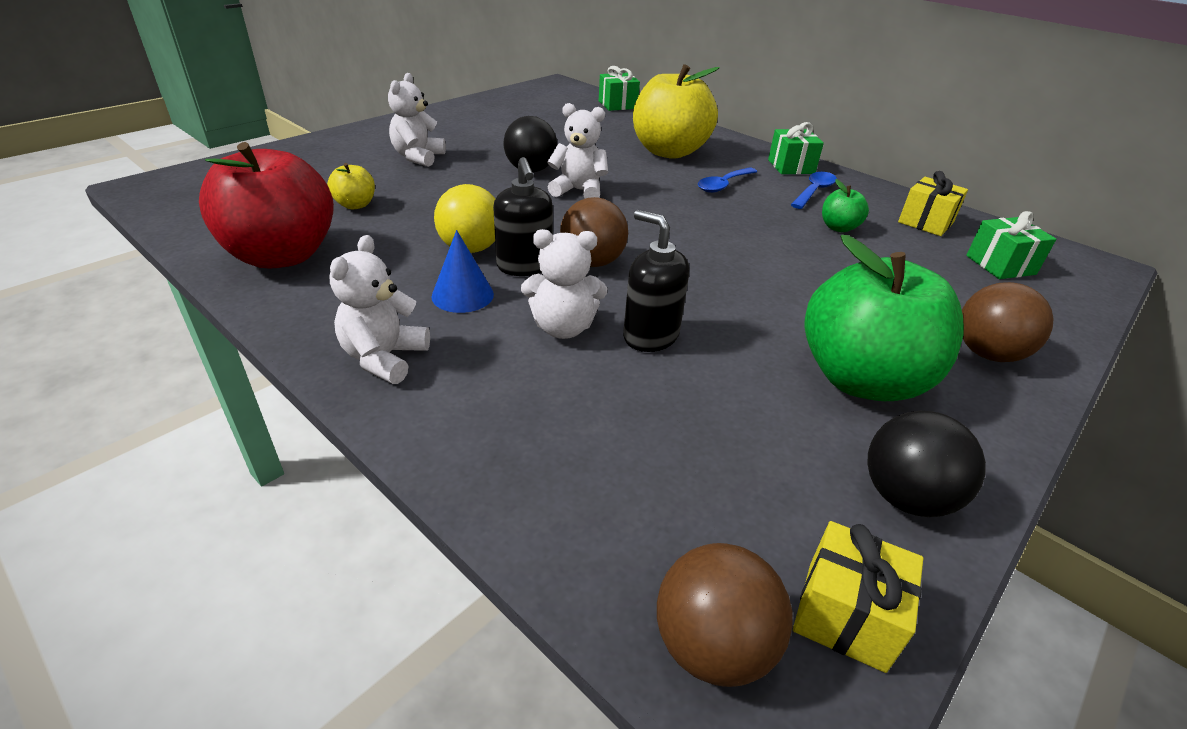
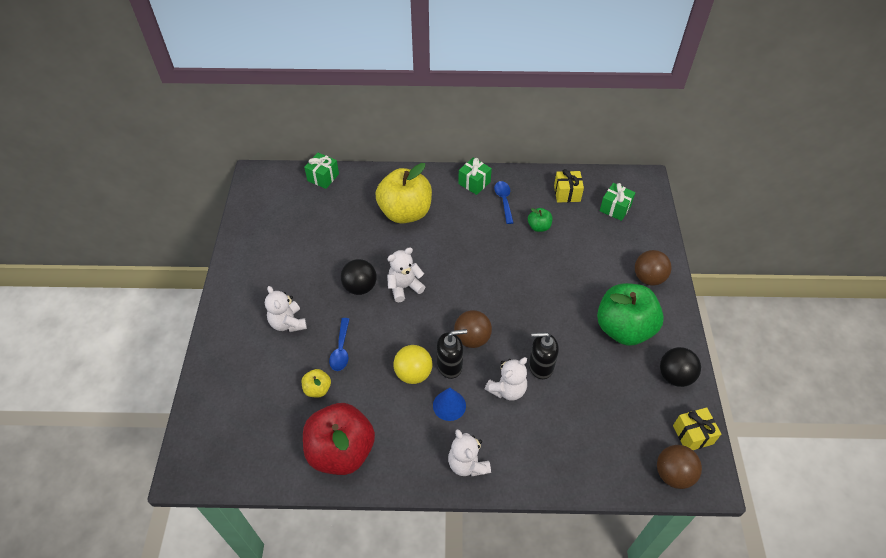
camera: 40 degrees left, 15 degrees up
(524, 266) = (450, 365): black soap dispenser -> black soap dispenser turned 45 degrees counterclockwise
(723, 185) = (461, 227): blue spoon -> blue spoon (341, 350)

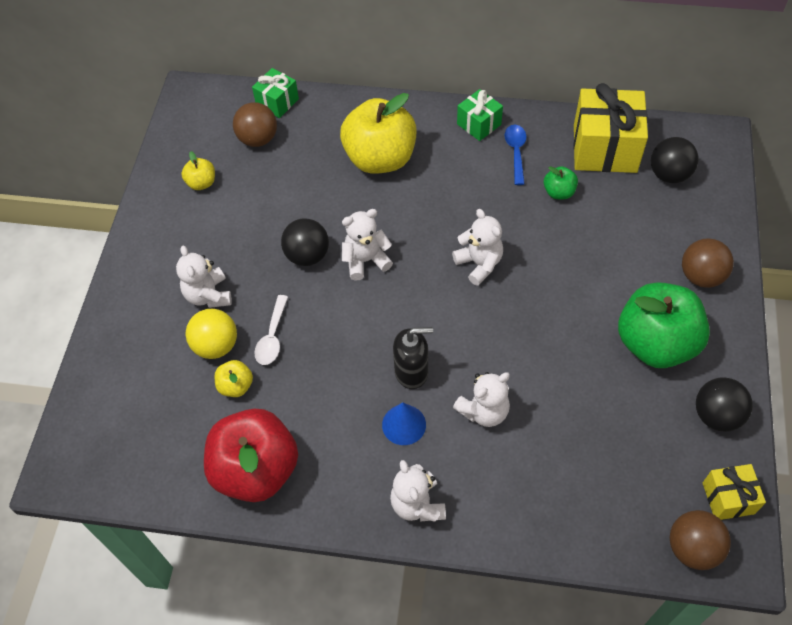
camera: 10 degrees right, 5 degrees up
(272, 240) = (201, 183): none -> yellow apple
(341, 350) = (272, 337): blue spoon -> white spoon
(413, 373) = (362, 377): yellow ball -> yellow ball (216, 345)
(472, 338) = (446, 338): brown ball -> brown ball (258, 139)
(488, 282) = (479, 264): none -> white teddy bear
(540, 366) = (533, 384): black soap dispenser -> none
(567, 193) = (604, 148): yellow gift -> yellow gift, size x1.87
(615, 208) = (669, 174): green gift -> black ball

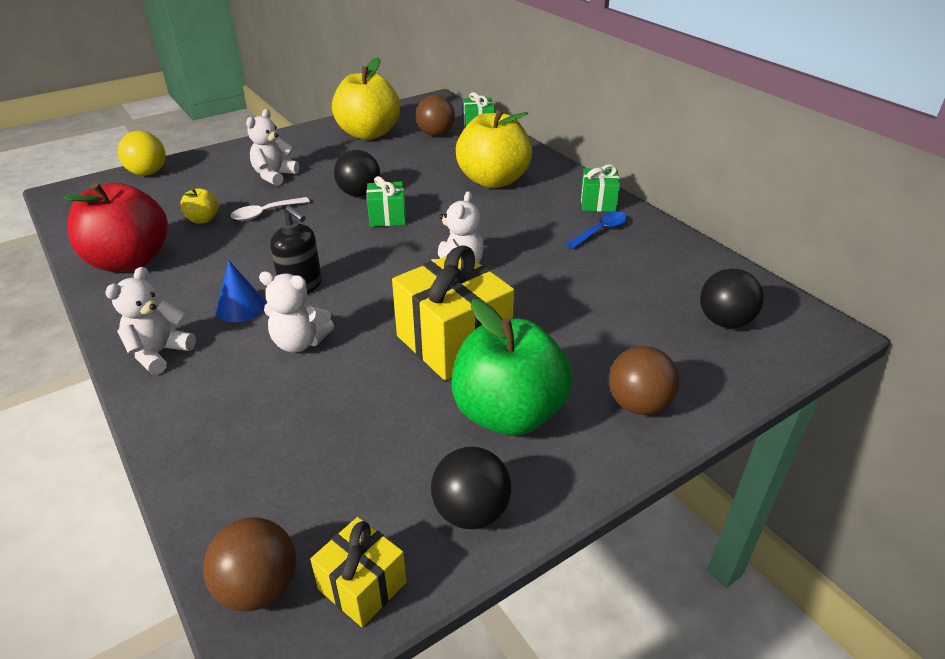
camera: 45 degrees right, 20 degrees down
(201, 183) = (368, 134): yellow apple -> yellow apple, size x2.29
(216, 345) = (232, 197): yellow ball -> yellow ball (148, 173)
(366, 260) = (387, 217): white teddy bear -> green gift
(559, 192) = (596, 270): green apple -> none
(604, 148) = (686, 271): yellow gift -> yellow gift (453, 341)

